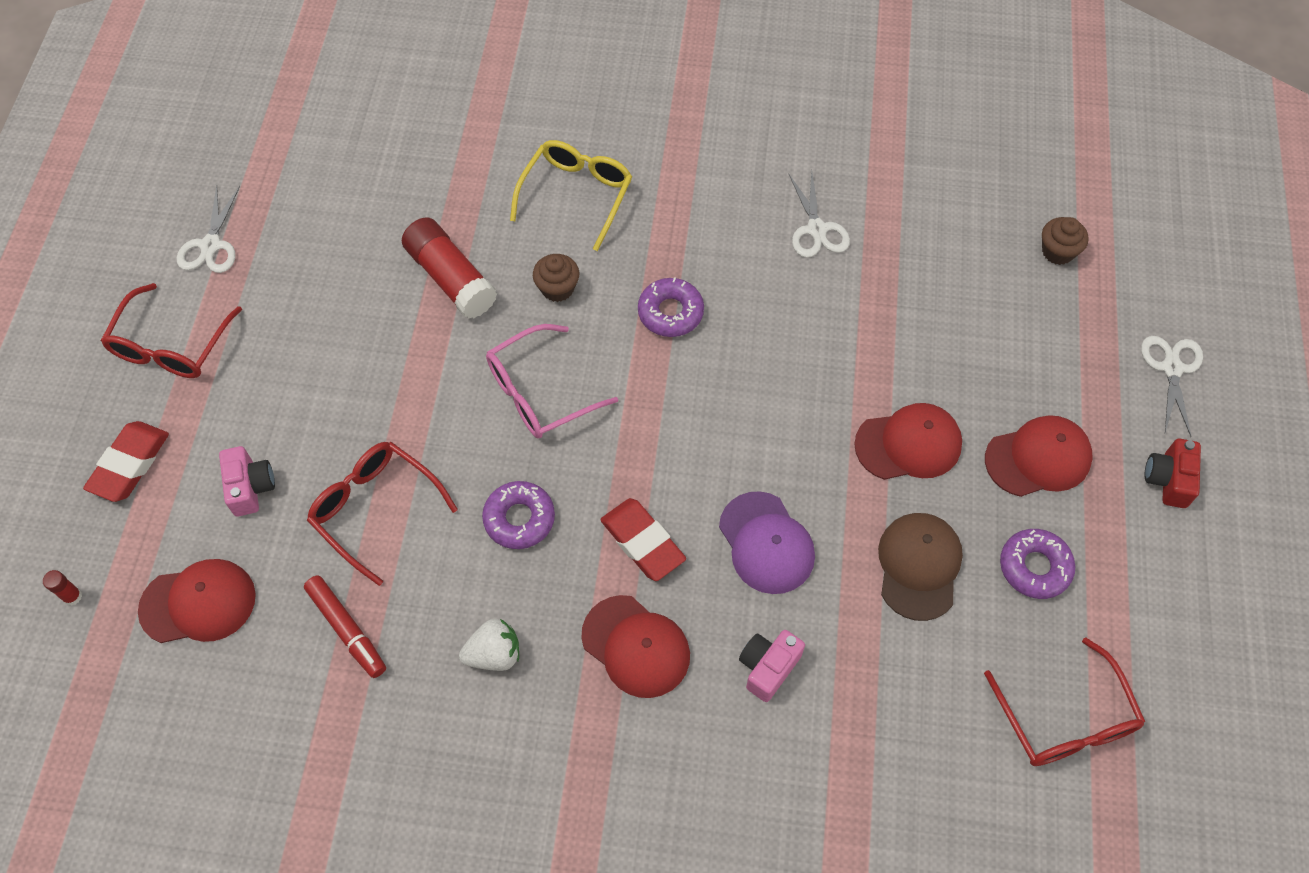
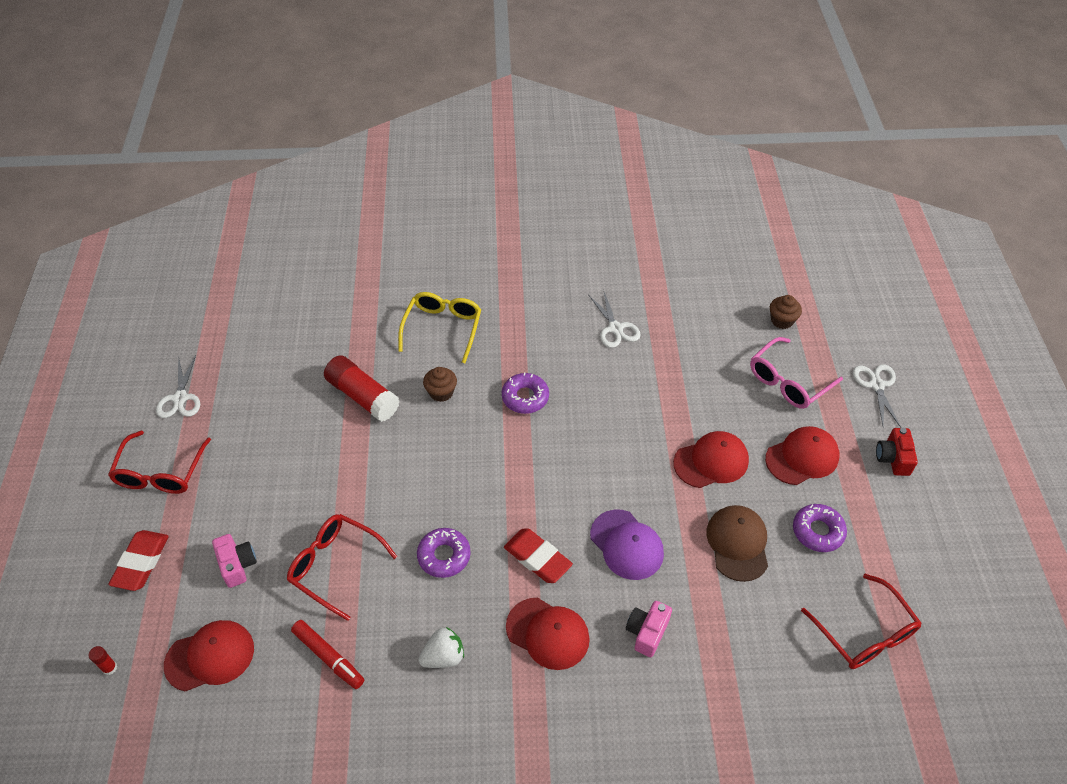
camera: 10 degrees left, 10 degrees down
(539, 393) = (442, 465): pink glasses -> pink glasses (788, 382)

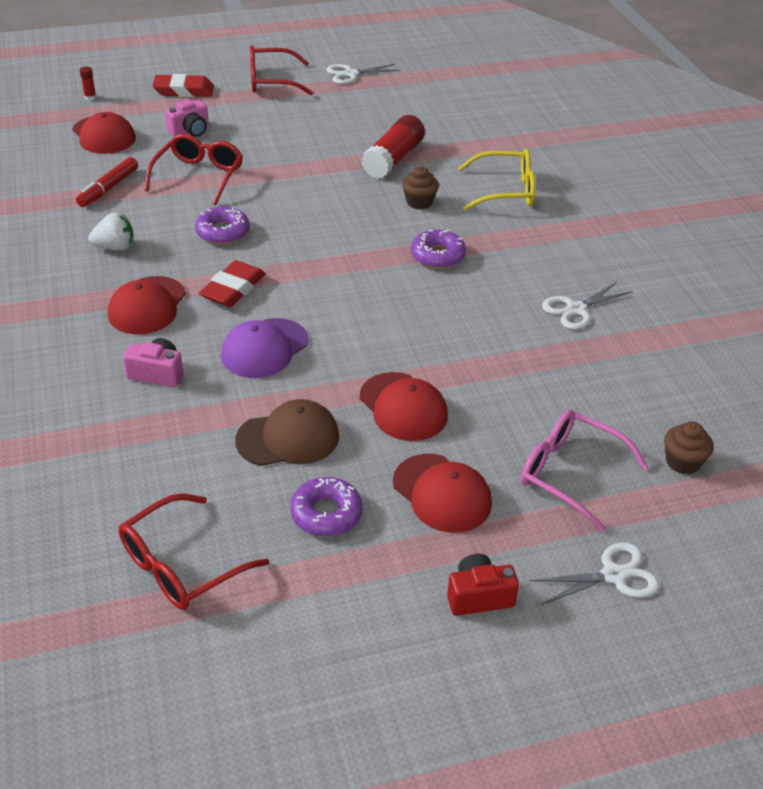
camera: 75 degrees right, 10 degrees down
(443, 656) = (115, 247): white strawberry -> white strawberry turned 60 degrees counterclockwise

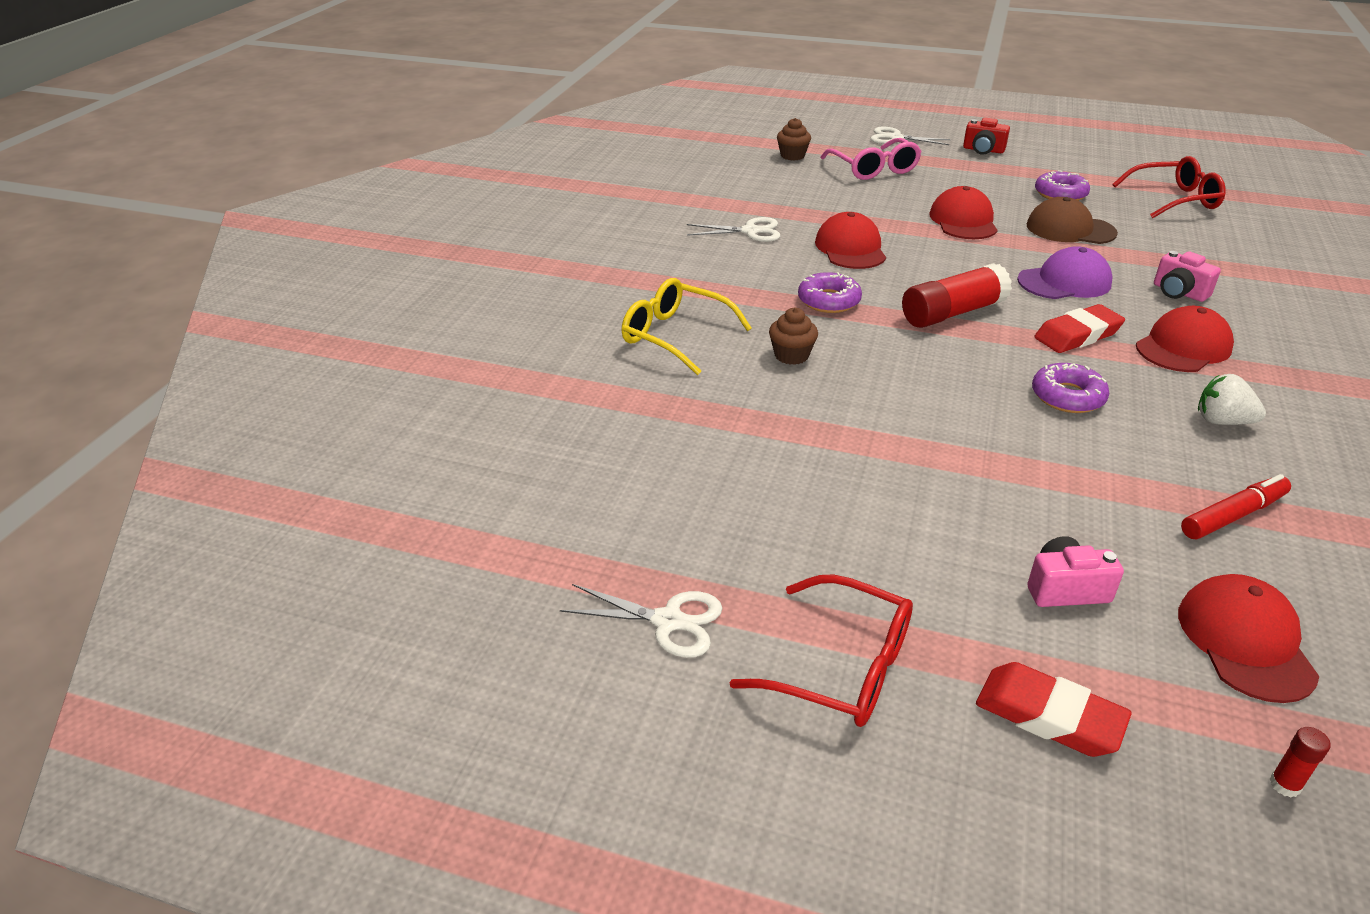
camera: 145 degrees left, 5 degrees down
(199, 176) = (1076, 488): red glasses -> none
(393, 159) = (767, 419): red glue stick -> red glue stick (952, 313)
(442, 493) = (971, 182): red cap -> red cap (850, 248)

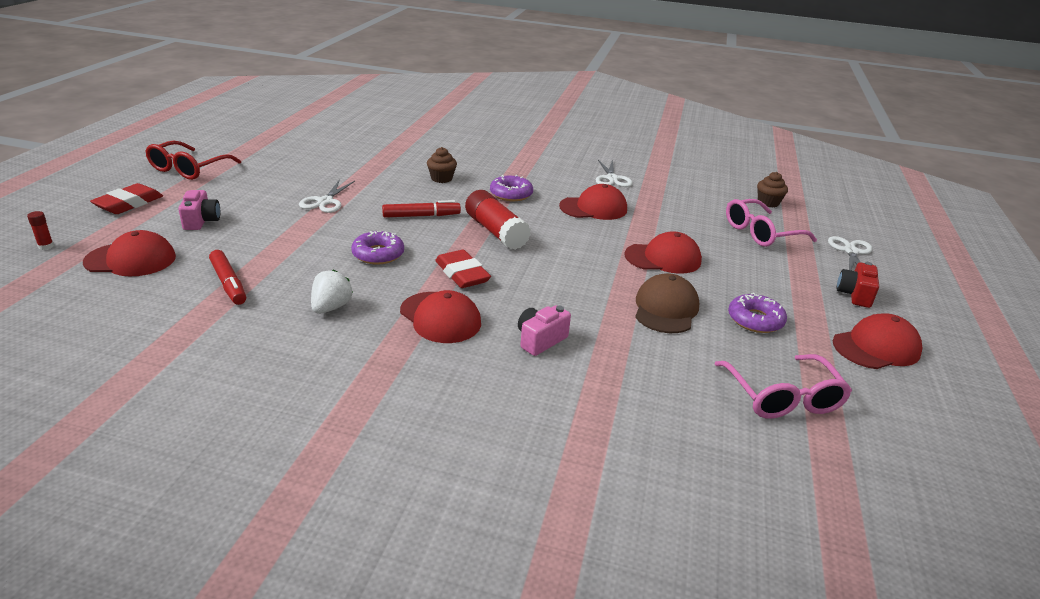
camera: 85 degrees right, 5 degrees down
(668, 621) = (237, 143): white scissors -> white scissors (325, 201)
(675, 336) = (466, 152): yellow glasses -> none
(933, 368) = (421, 216): none -> red marker
(1064, 282) = (552, 285): purple cap -> none
(1069, 157) = (876, 347): none -> red cap
(1174, 199) = (783, 397): red glasses -> pink glasses

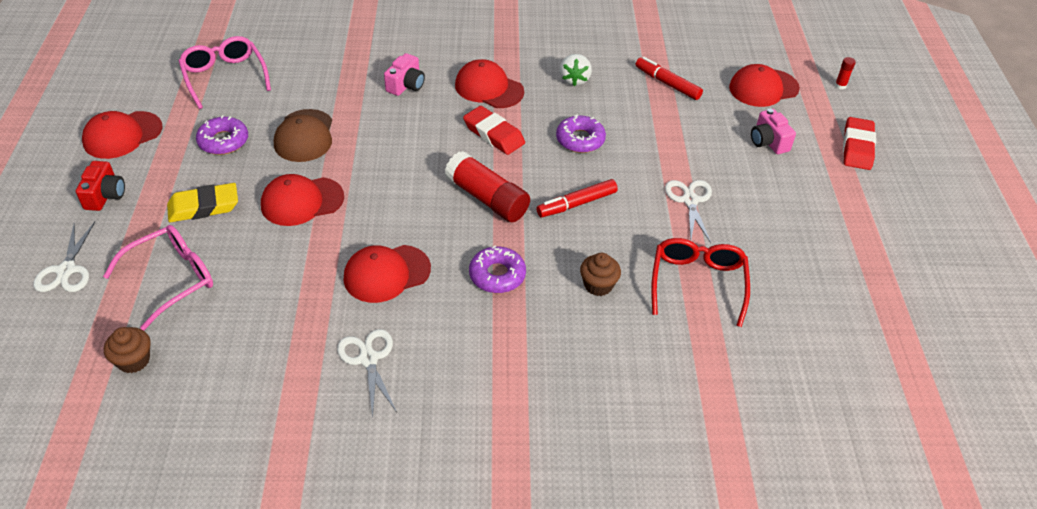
camera: 165 degrees right, 15 degrees up
(188, 169) = (884, 217): red glasses -> red glasses (697, 283)
(754, 270) = (204, 207): none -> yellow eraser

